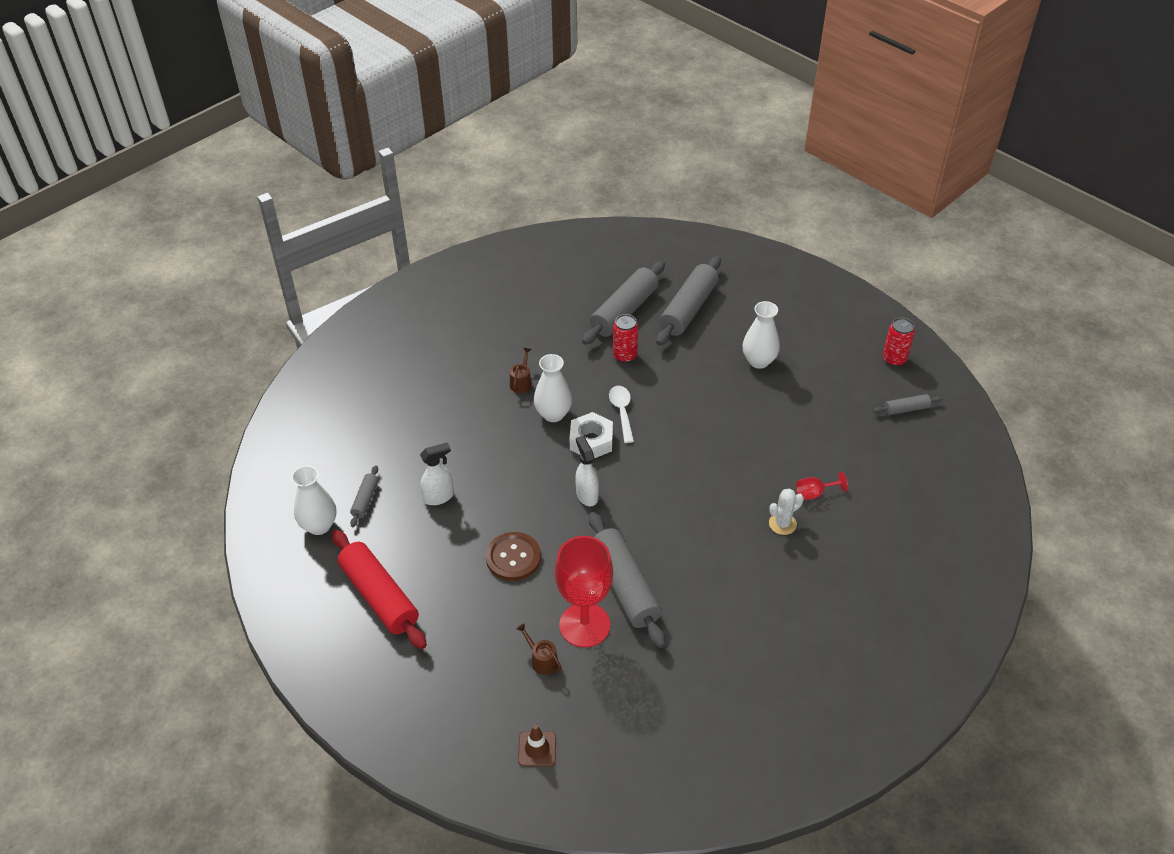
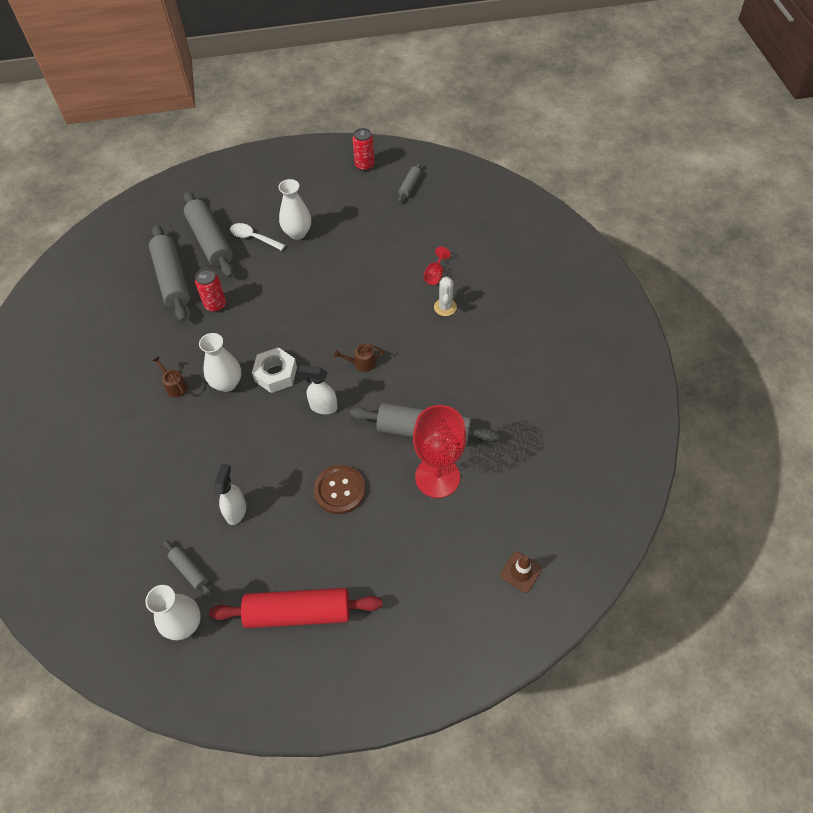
camera: 55 degrees left, 10 degrees up
(542, 660) = (447, 524): brown watering can -> brown watering can (362, 363)
(622, 412) = (266, 339): white spoon -> white spoon (253, 238)

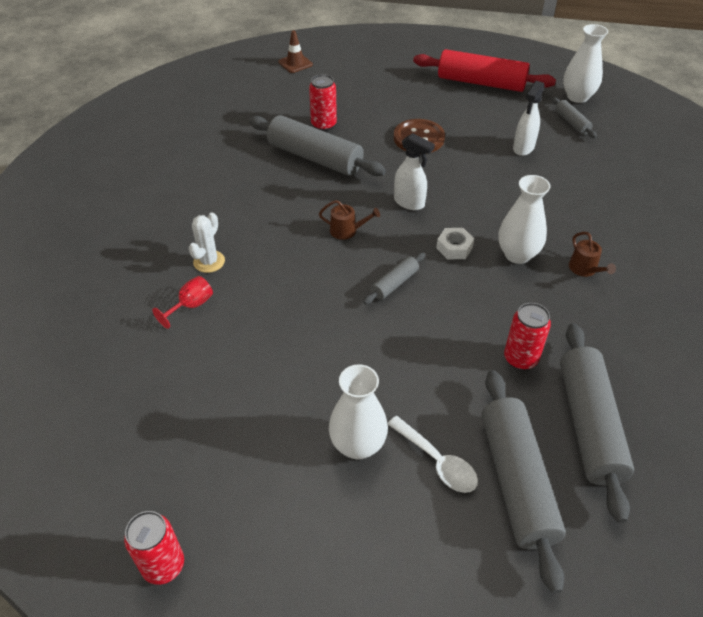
camera: 160 degrees left, 10 degrees down
(276, 374) = (454, 248): white nut -> white nut, size x0.64
(409, 186) = (116, 477): grey rolling pin -> grey rolling pin (394, 283)
(437, 477) = (323, 125): red goblet -> red can

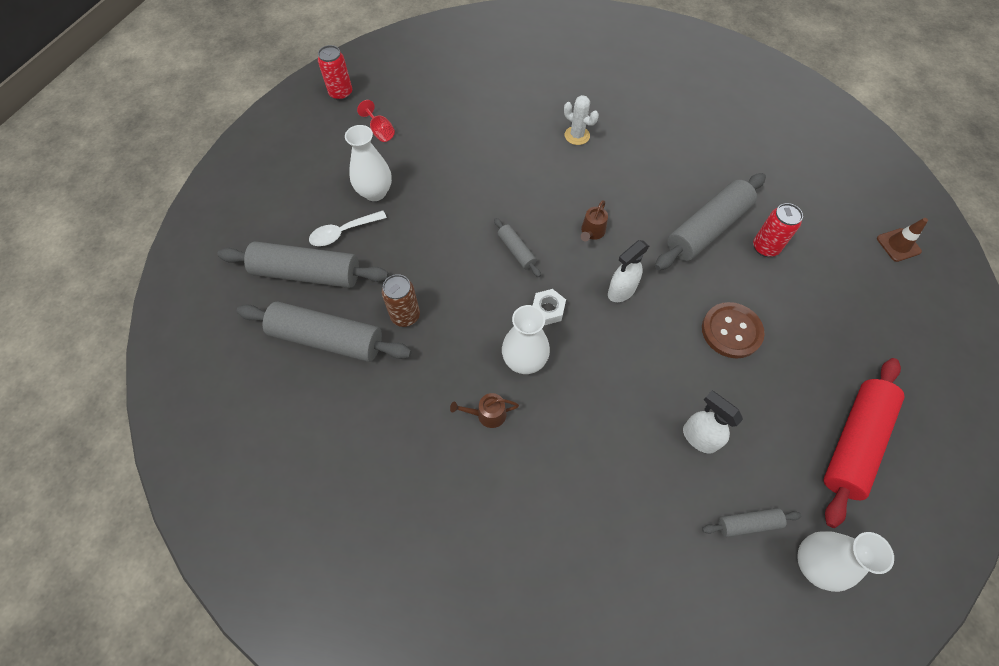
camera: 105 degrees right, 15 degrees up
(191, 306) = (532, 121): red goblet -> red goblet (380, 131)
(520, 359) = (405, 316): red can -> brown can

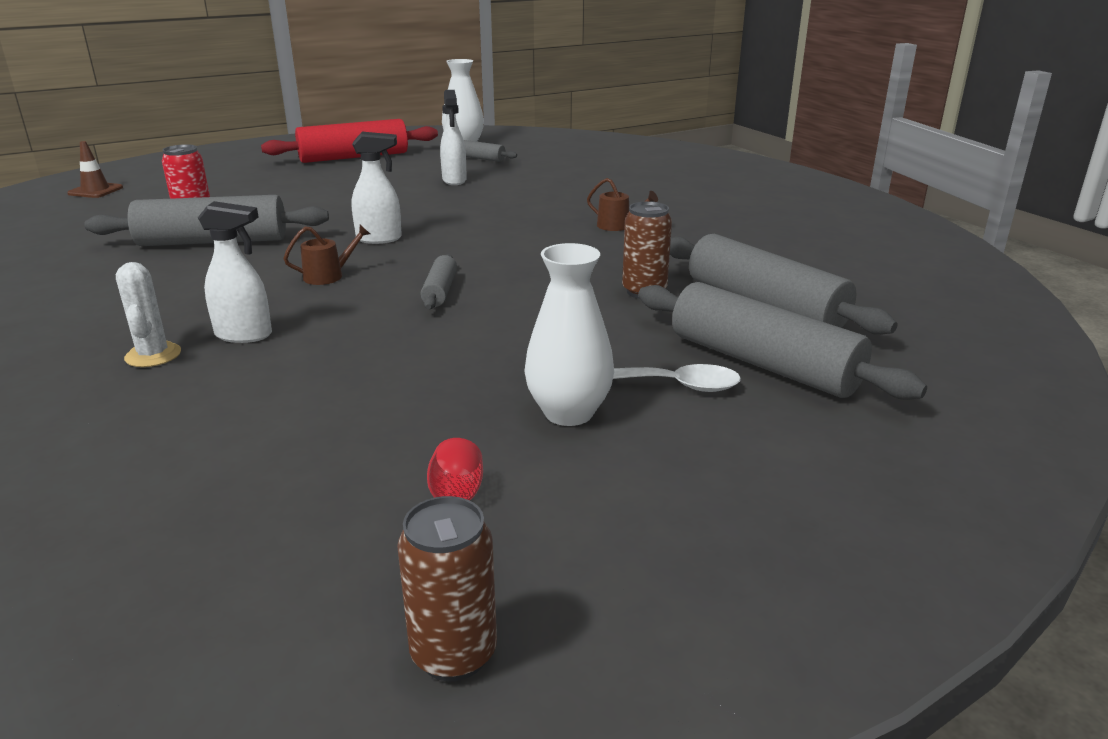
camera: 145 degrees left, 35 degrees down
(341, 93) = (454, 654): red can -> brown can
(524, 361) = (543, 236): white vase -> none
(548, 310) = (472, 251): white nut -> none
(560, 166) = (244, 335): none -> white spray bottle
(731, 331) = (331, 200): brown button -> none

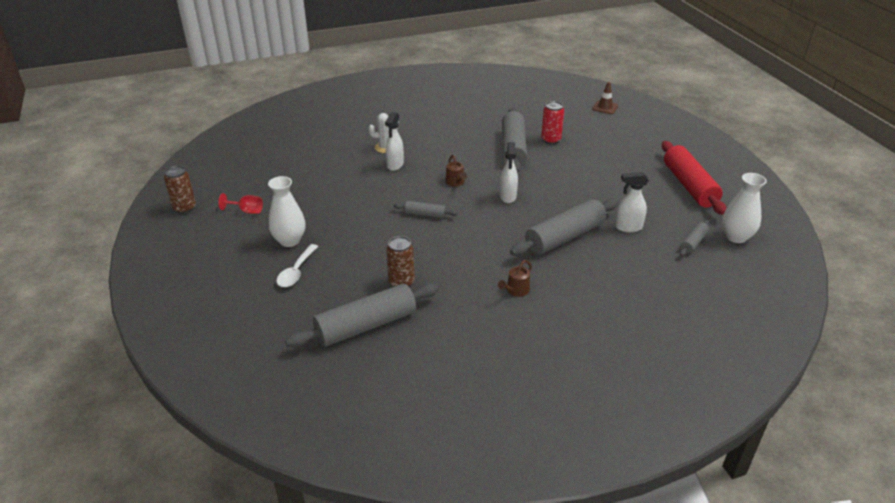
camera: 100 degrees right, 10 degrees up
(763, 364) = (301, 305): grey rolling pin -> grey rolling pin (564, 237)

